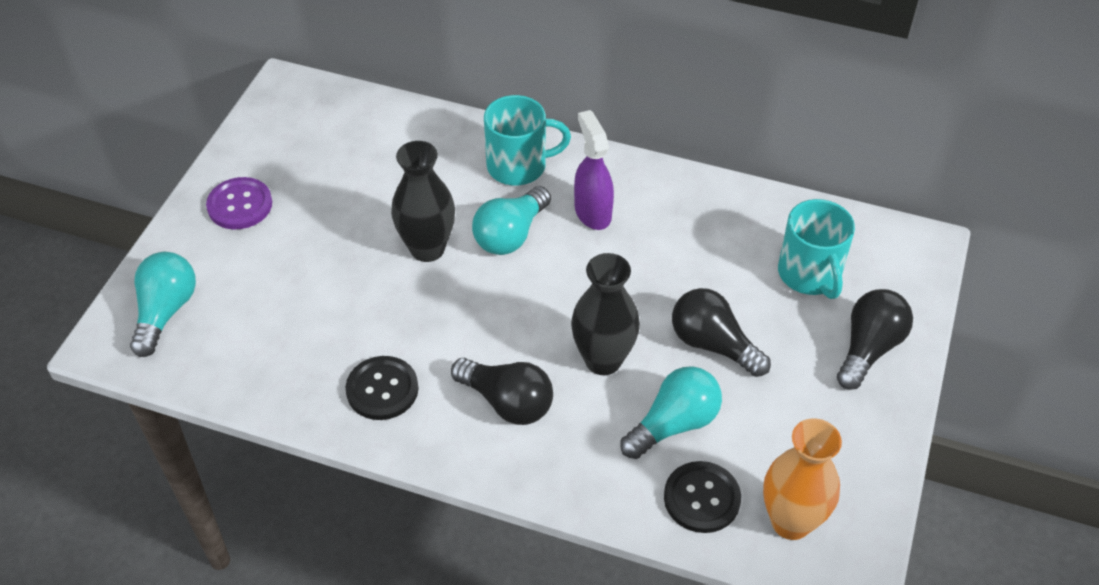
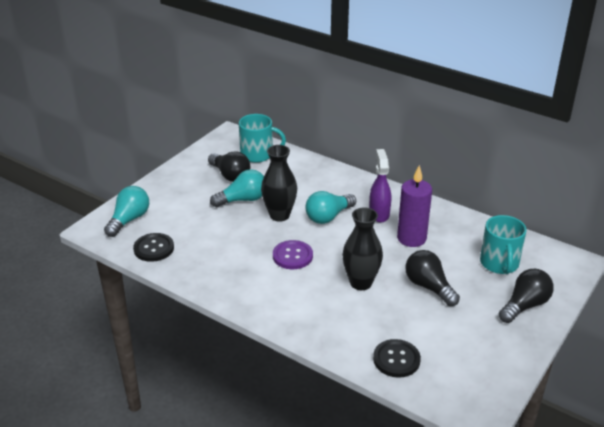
camera: 15 degrees right, 15 degrees down
(240, 205) = (186, 180): purple button -> purple button (292, 256)
(382, 389) = (230, 274): black button -> black button (154, 248)
(507, 402) = (298, 292): black light bulb -> black light bulb (230, 175)
(519, 166) = (344, 186): turquoise mug -> turquoise mug (258, 154)
(659, 252) = (411, 238): none -> purple candle
(674, 424) = (392, 320): turquoise light bulb -> turquoise light bulb (243, 200)
(791, 522) = (447, 382): orange vase -> none

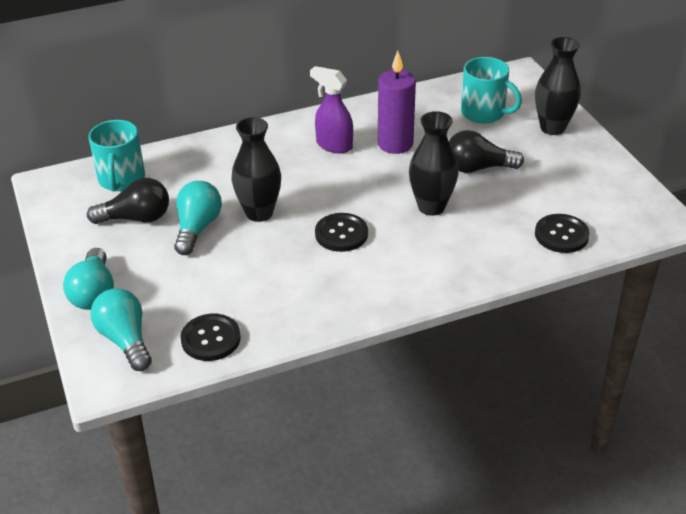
camera: 55 degrees left, 5 degrees up
(258, 154) = (121, 180): turquoise mug -> turquoise mug turned 135 degrees clockwise
(292, 256) = (341, 234): purple button -> black button
(328, 217) = (301, 180): turquoise light bulb -> turquoise light bulb (94, 293)
(524, 305) = (552, 128): black light bulb -> black vase

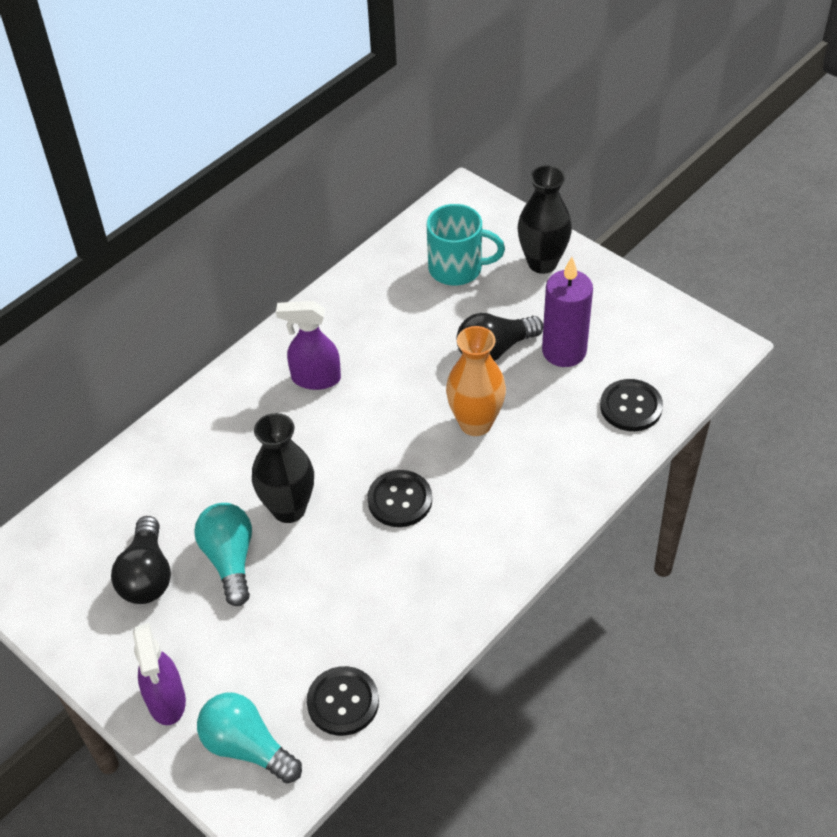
camera: 25 degrees left, 10 degrees up
(94, 293) = (166, 701): turquoise light bulb -> purple spray bottle
(121, 180) = (90, 528): turquoise mug -> none
(136, 218) = (147, 575): black light bulb -> black light bulb turned 120 degrees clockwise
(395, 144) = (384, 350): purple candle -> purple candle (564, 351)
(431, 207) = (475, 423): black vase -> orange vase

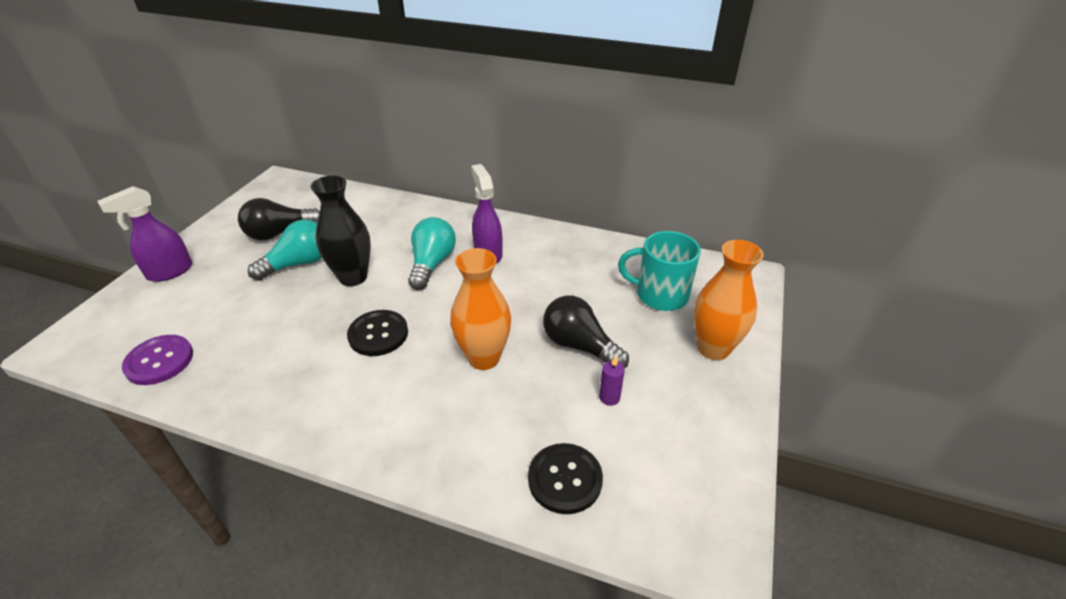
camera: 65 degrees right, 10 degrees down
(247, 747) = (122, 321): turquoise light bulb -> turquoise light bulb (432, 264)
(343, 702) = (159, 361): black button -> purple button
(457, 268) = (660, 295): turquoise mug -> turquoise mug turned 120 degrees clockwise
(542, 263) = (713, 348): black vase -> orange vase
(564, 351) = (609, 397): purple candle -> purple candle, size x0.43

